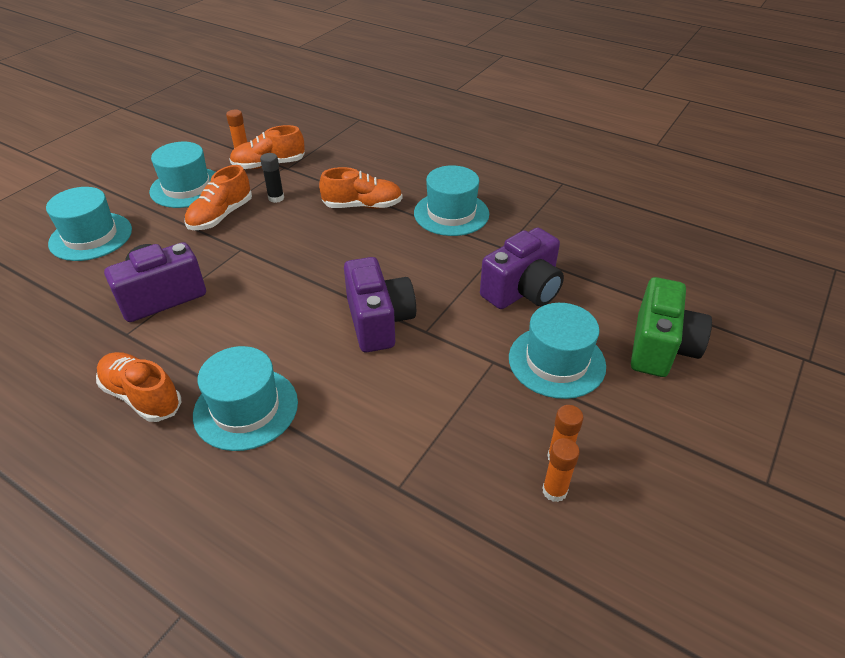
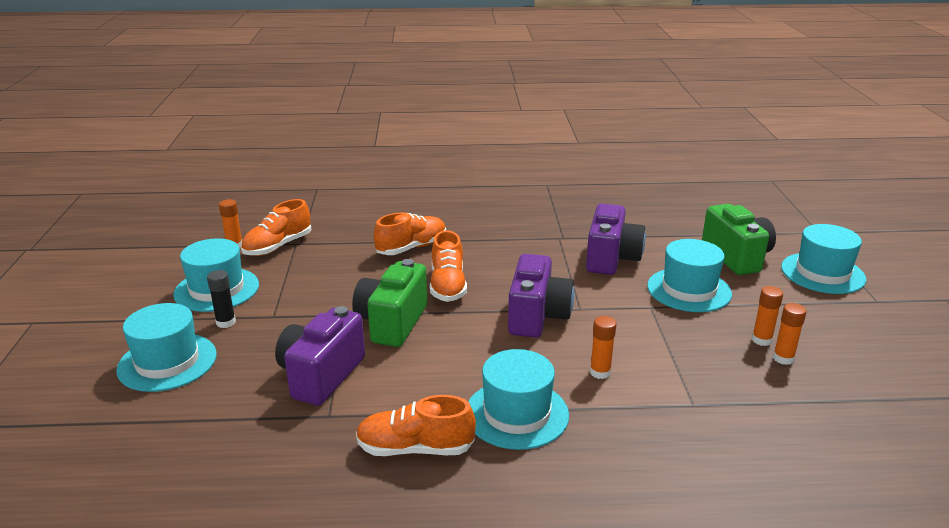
camera: 35 degrees left, 15 degrees down
(221, 216) = (288, 298): orange shoe -> orange shoe (448, 286)
(262, 272) = (392, 323): none -> green camera
(276, 198) = (323, 268): black glue stick -> black glue stick (226, 322)
(360, 406) = (600, 372): none -> orange glue stick
(379, 321) = (537, 316): purple camera -> purple camera turned 60 degrees clockwise
(451, 213) = (492, 229): turquoise hat -> turquoise hat (822, 273)

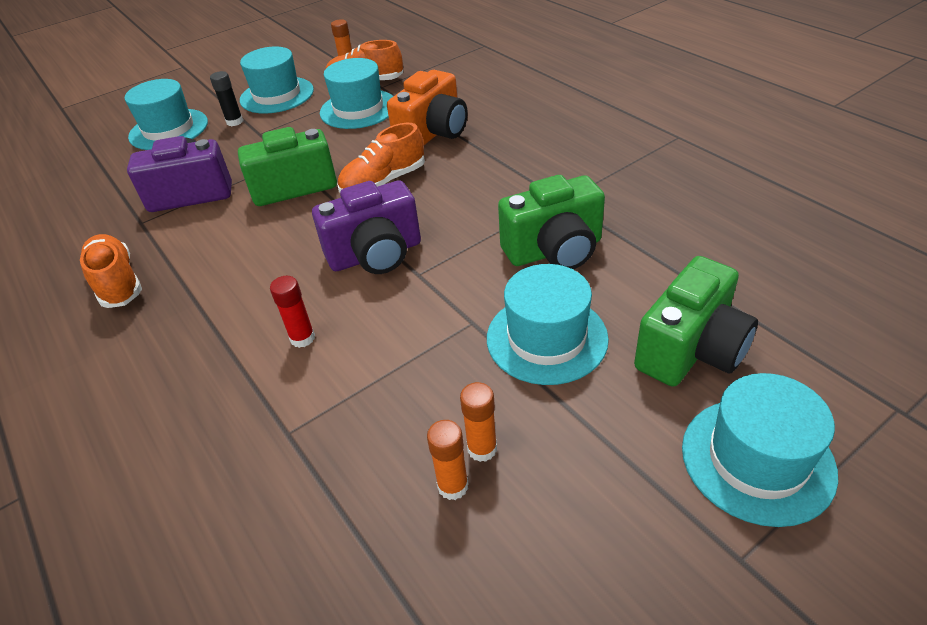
camera: 60 degrees right, 15 degrees up
(411, 248) = (433, 133): orange shoe -> orange camera
(516, 414) = (196, 314): turquoise hat -> turquoise hat (358, 109)
(600, 372) = (302, 338): orange glue stick -> red glue stick
(611, 259) = (554, 250): purple camera -> green camera

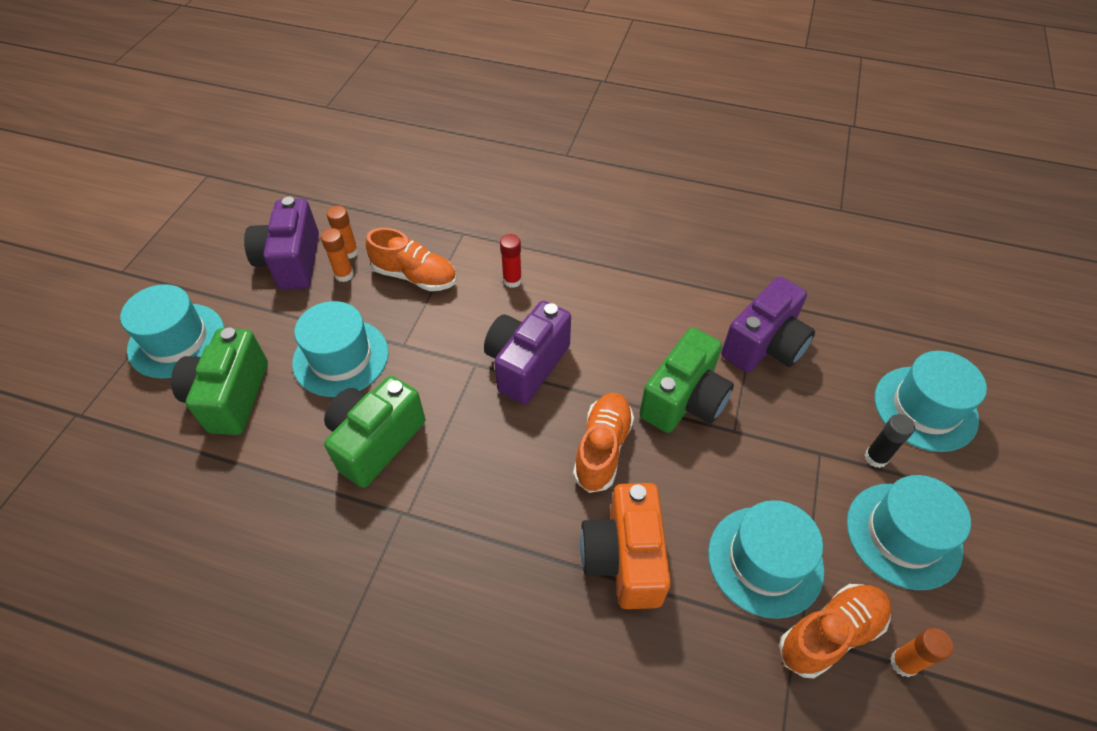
camera: 140 degrees right, 10 degrees up
(117, 283) = (693, 253): orange shoe -> orange shoe (415, 276)
(545, 516) = (291, 262): none -> purple camera

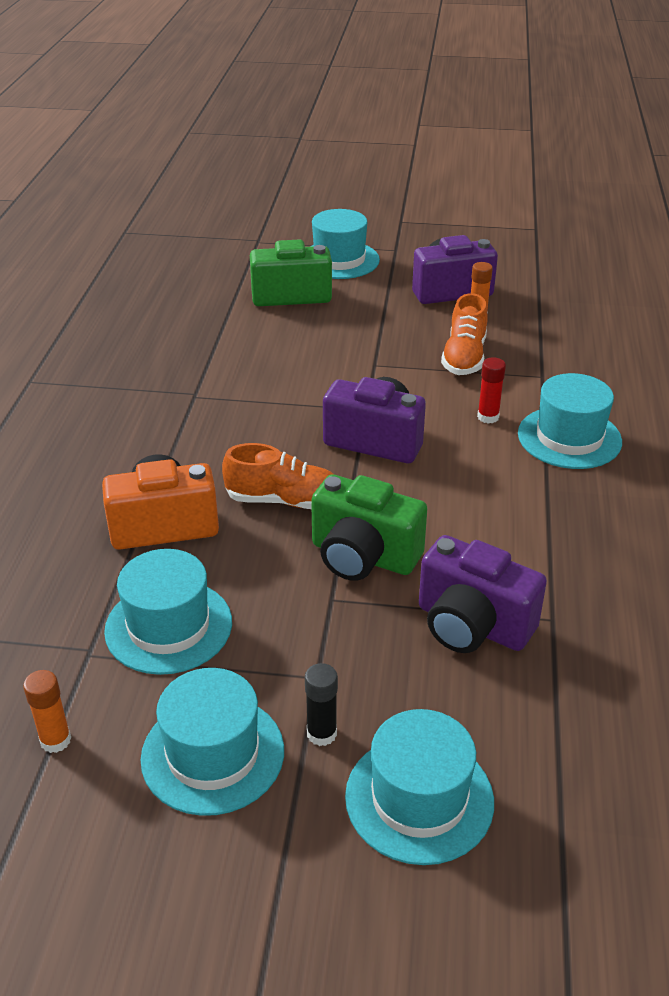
camera: 80 degrees right, 15 degrees down
(341, 357) = (348, 336): turquoise hat -> turquoise hat (569, 437)
(344, 275) = (447, 319): orange glue stick -> none
(376, 441) = (263, 369): green camera -> none
(830, 634) = (88, 678): orange shoe -> none

